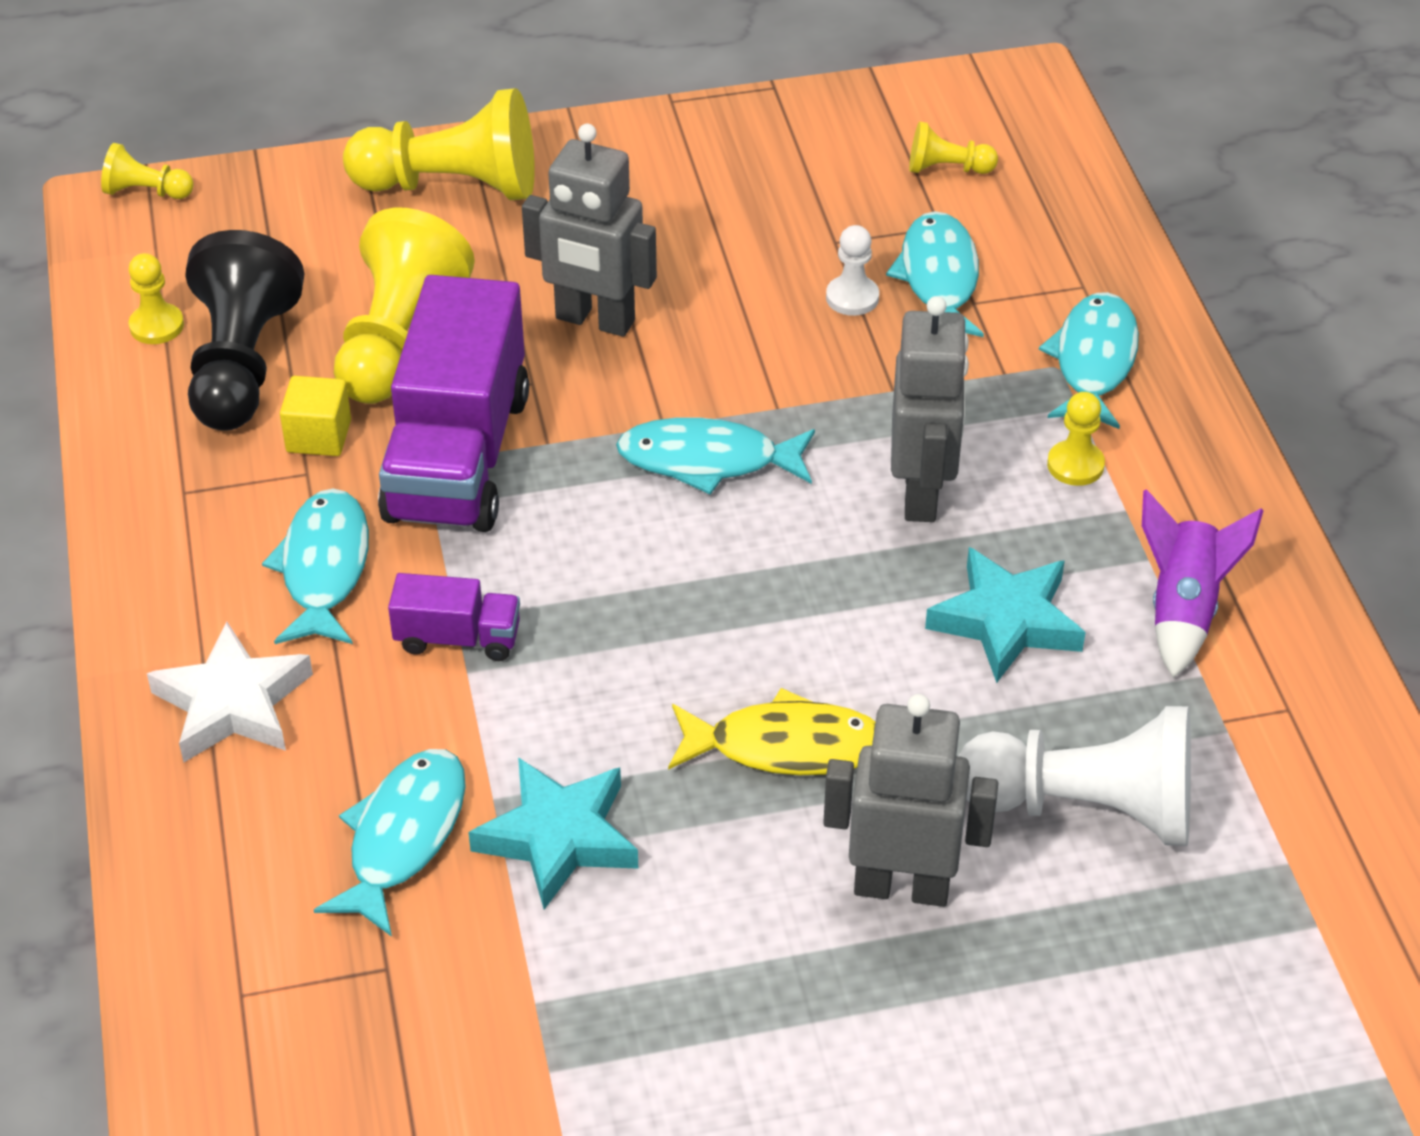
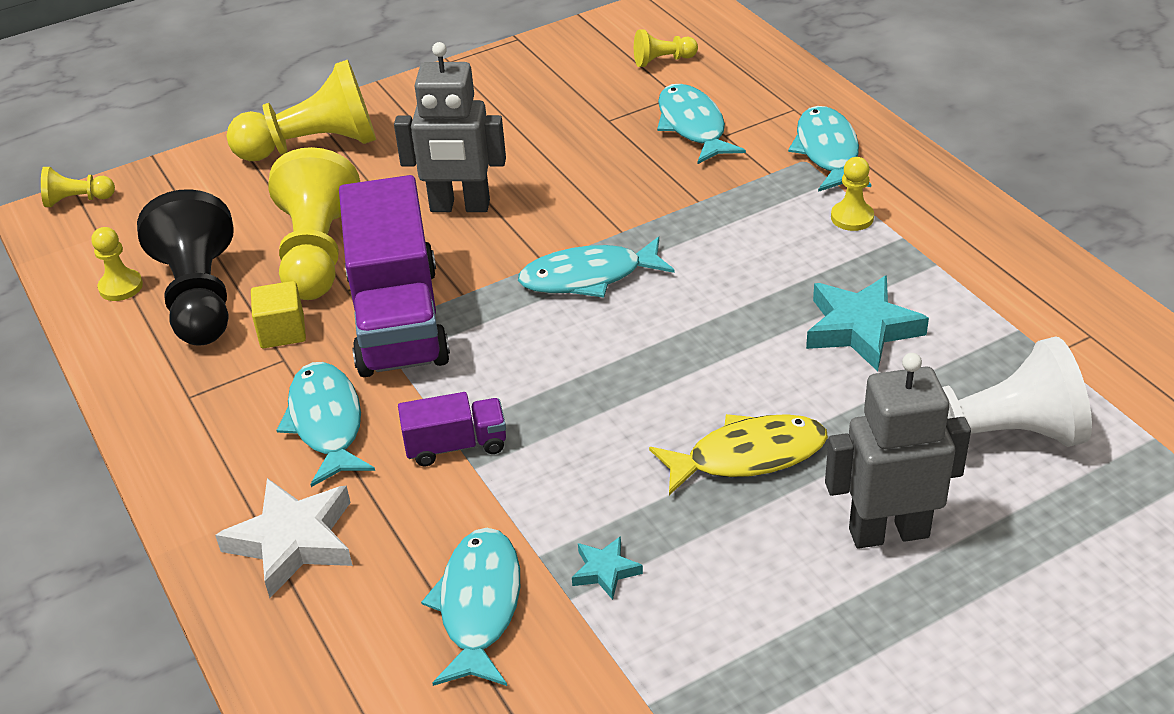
camera: 15 degrees left, 5 degrees down
(558, 838) = (605, 571): turquoise star -> turquoise star, size x0.50
(852, 298) = (639, 151): white pawn -> none
(921, 493) = (755, 261): grey robot -> none
(1183, 610) = (980, 290): purple rocket -> none

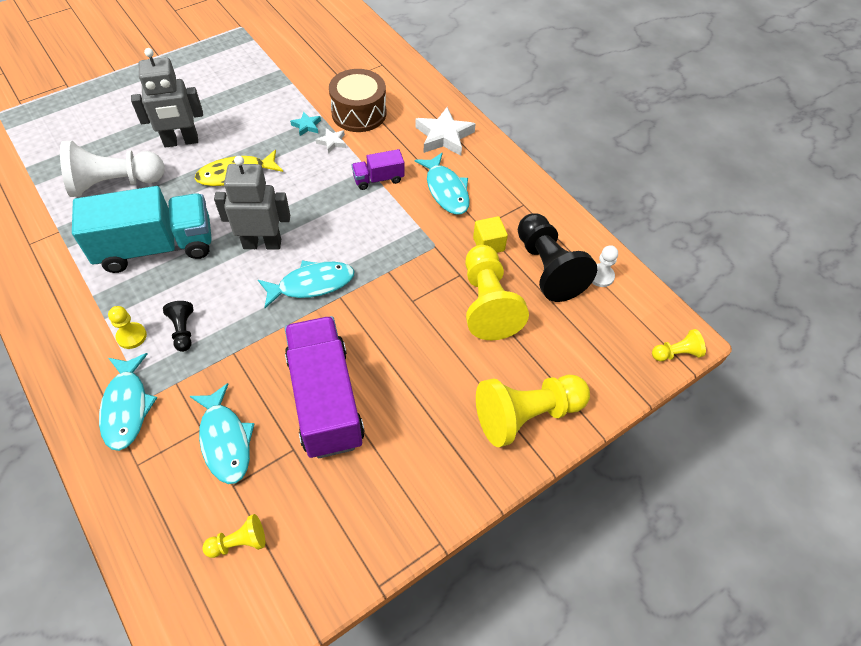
camera: 170 degrees right, 15 degrees up
(121, 287) = (600, 276): yellow pawn -> white pawn
(398, 319) = (423, 253): purple truck -> purple truck (325, 400)
(460, 207) = (401, 347): grey robot -> grey robot (262, 244)
(479, 606) = (359, 113): turquoise fish -> brown drum
(547, 528) = (332, 142): none -> white star
(778, 223) = (183, 331): none -> black pawn
(861, 329) = (156, 247): turquoise star -> turquoise truck

